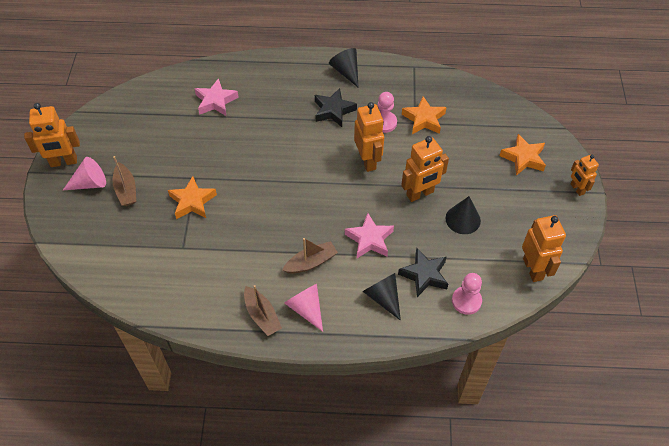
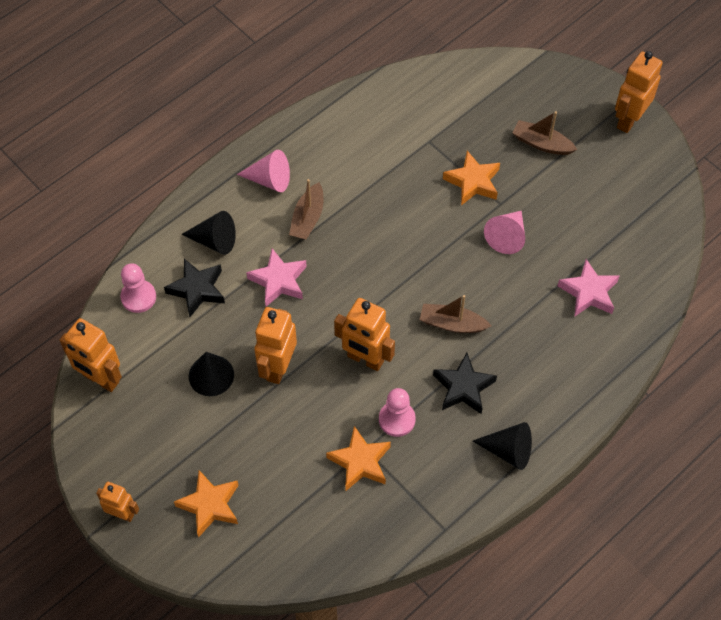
camera: 135 degrees right, 5 degrees up
(90, 183) = (579, 123): pink cone -> pink cone (507, 237)
(262, 315) = (299, 146): brown boat -> brown boat (452, 324)

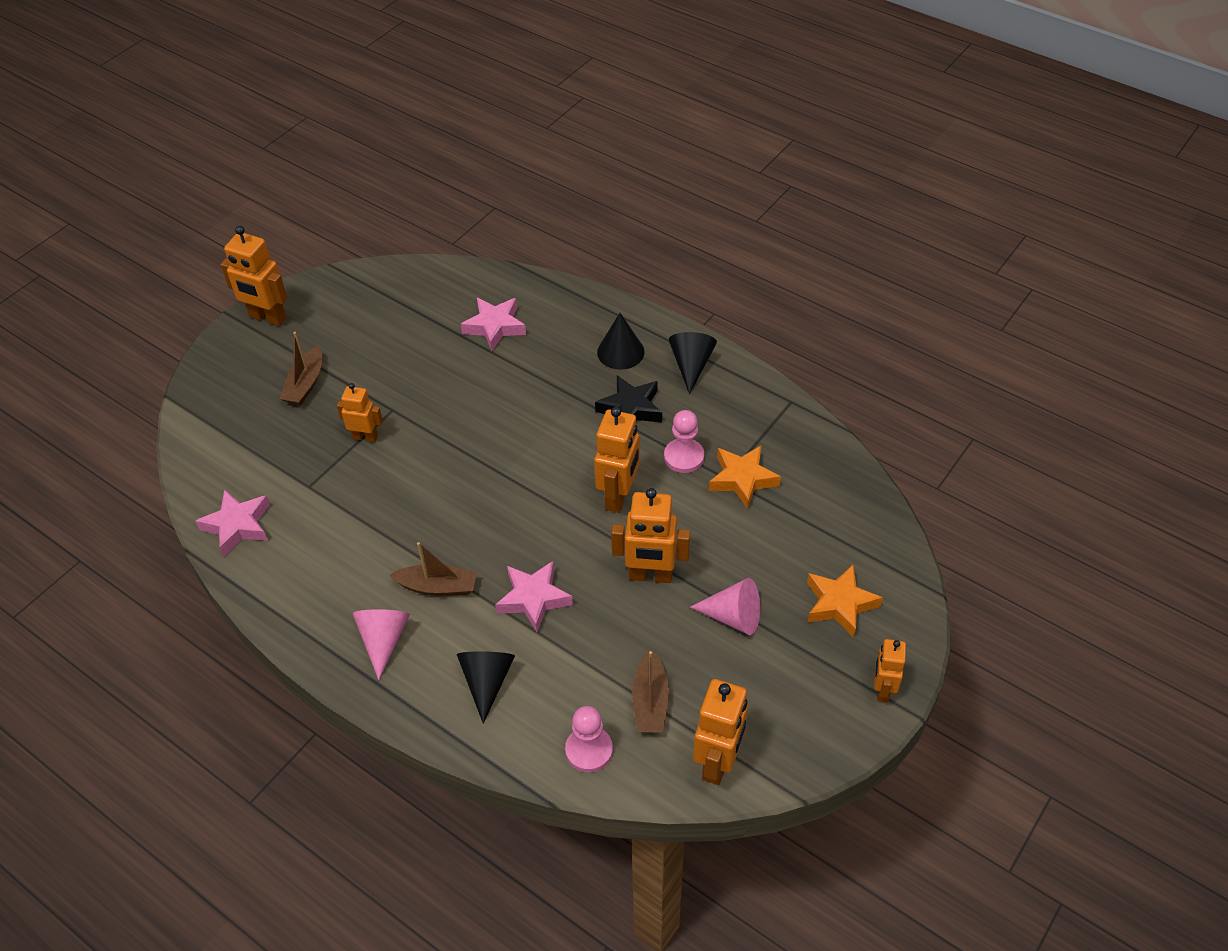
camera: 100 degrees left, 10 degrees down
(197, 290) = (564, 684): black star -> none
(211, 375) = (679, 640): black cone -> black cone (620, 352)
(399, 95) = (237, 526): none -> pink star
(452, 324) = (556, 428): brown boat -> brown boat (650, 701)
(473, 182) = (365, 437): orange star -> orange robot
(507, 237) = (436, 398): pink cone -> pink cone (733, 617)

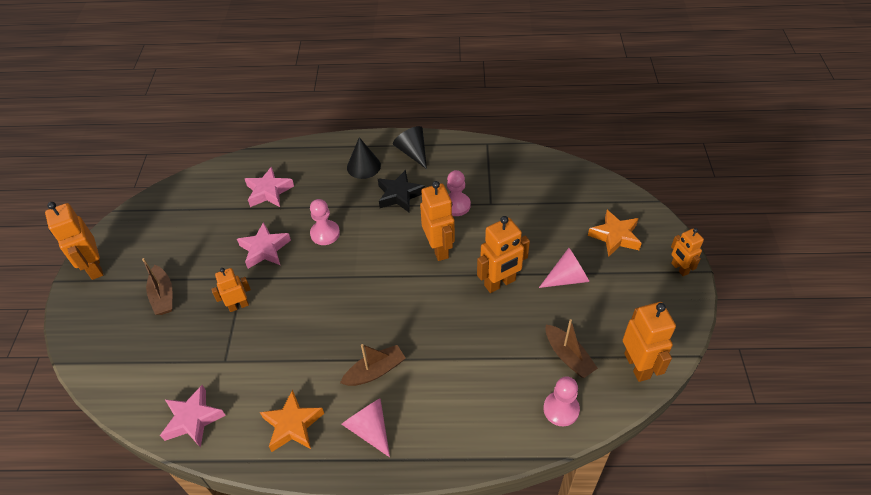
camera: 35 degrees left, 0 degrees up
(267, 318) = (94, 268): orange robot -> orange robot turned 75 degrees clockwise
(487, 681) = (461, 410): black cone -> none
(513, 408) = (325, 233): none -> pink pawn
(534, 599) = (443, 340): pink star -> pink star (265, 249)
(742, 479) = (500, 199): orange star -> orange star (293, 425)

